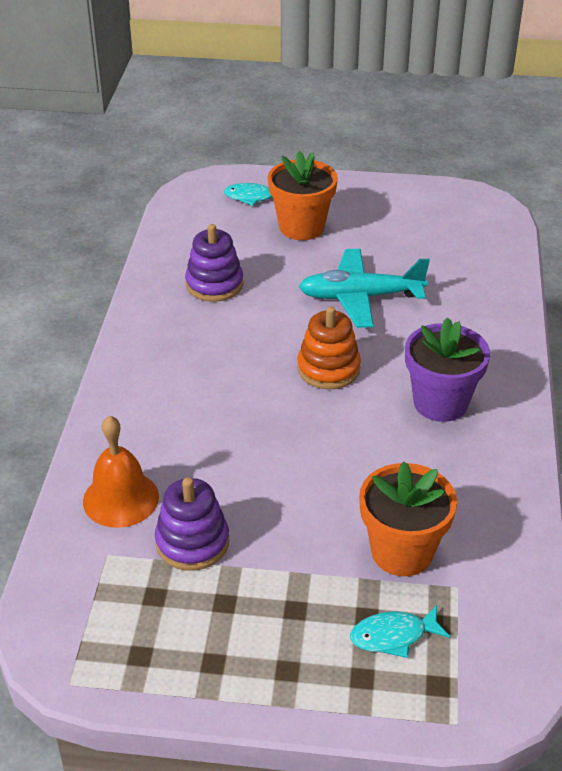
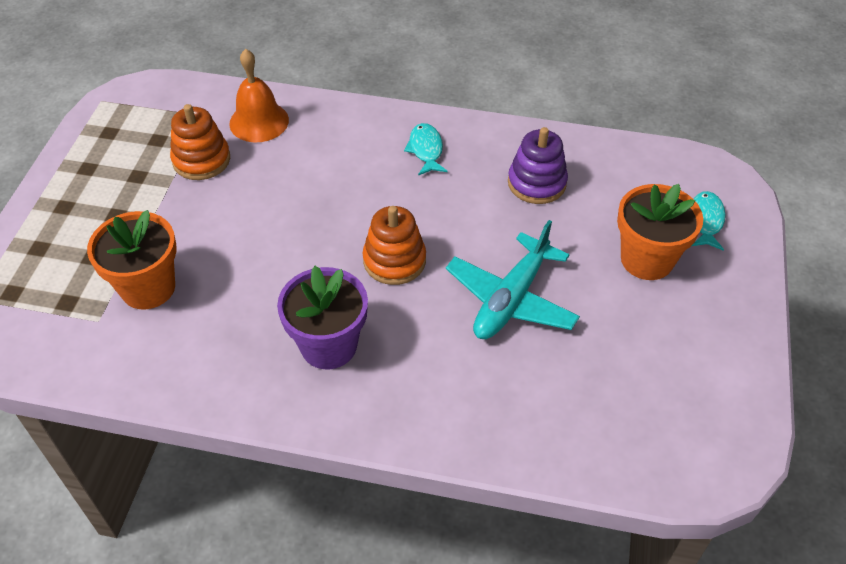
camera: 95 degrees right, 10 degrees up
(192, 542) = (201, 160): purple stacking toy -> orange stacking toy
(360, 297) = (511, 299): turquoise plane -> turquoise plane turned 150 degrees counterclockwise
(393, 636) = (67, 271): turquoise fish -> turquoise fish (426, 150)

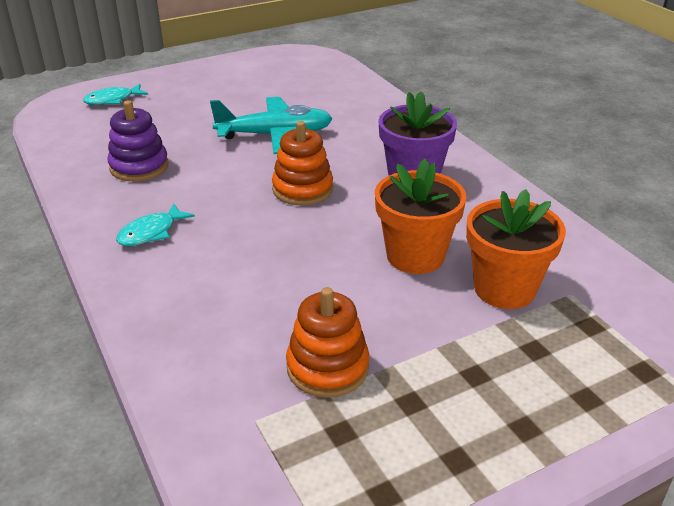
camera: 130 degrees left, 15 degrees down
(259, 121) = (219, 364): orange bell -> none
(647, 259) = (176, 106): orange flower pot -> orange flower pot (415, 256)

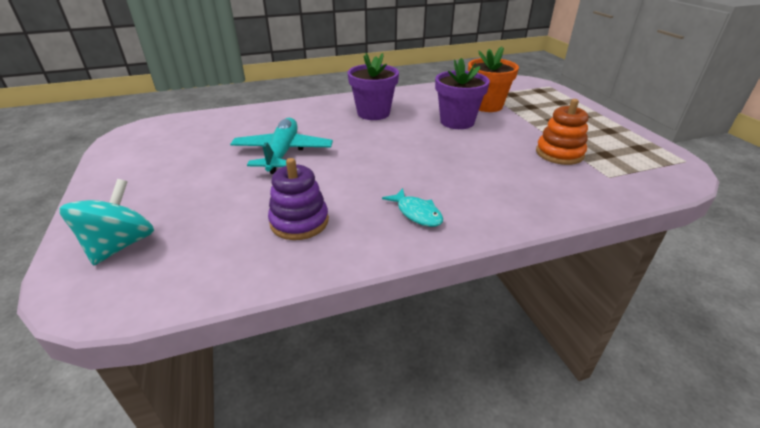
camera: 80 degrees left, 0 degrees up
(113, 100) = (120, 245): turquoise fish -> turquoise spinning top
(302, 189) = (372, 148): orange stacking toy -> none
(415, 256) = (457, 122): orange flower pot -> purple flower pot

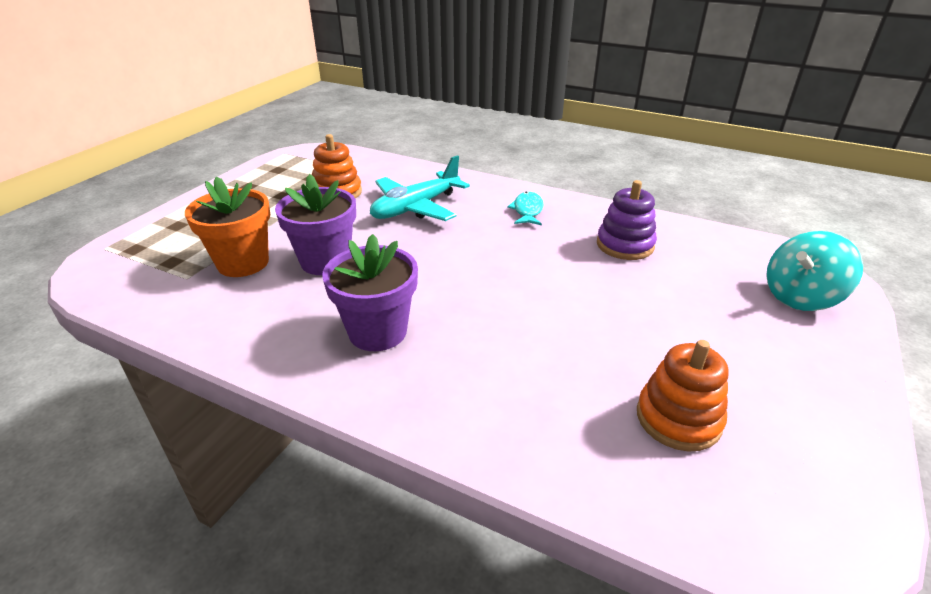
camera: 135 degrees left, 0 degrees up
(204, 141) = (678, 418): none -> orange stacking toy
(282, 153) = (576, 326): turquoise plane -> turquoise plane (416, 207)

